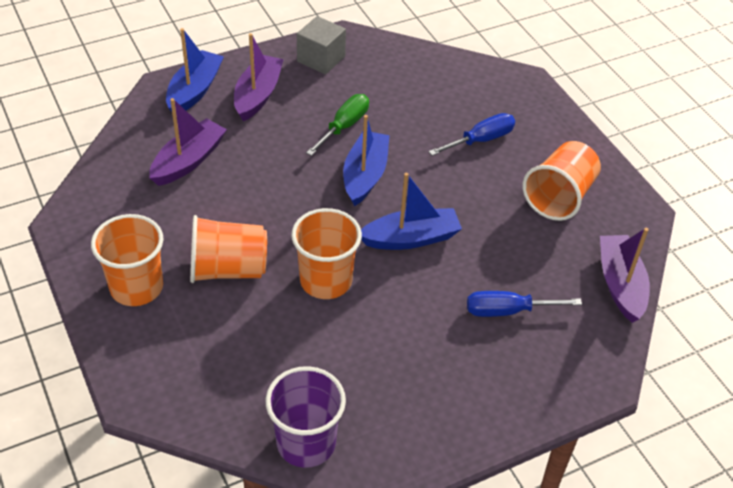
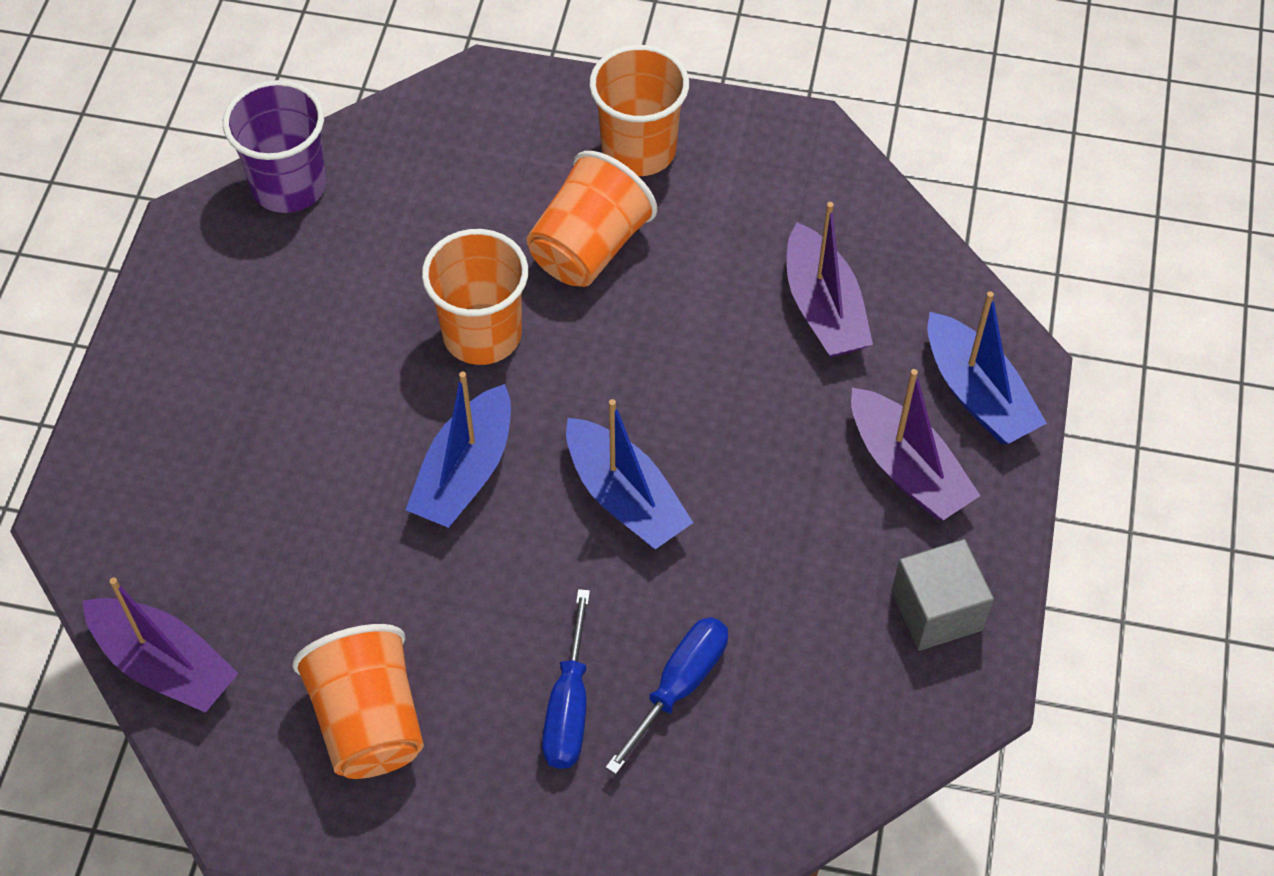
camera: 130 degrees right, 10 degrees up
(344, 126) = (748, 537): green screwdriver -> none
(508, 311) = (256, 495): blue screwdriver -> blue screwdriver (679, 686)

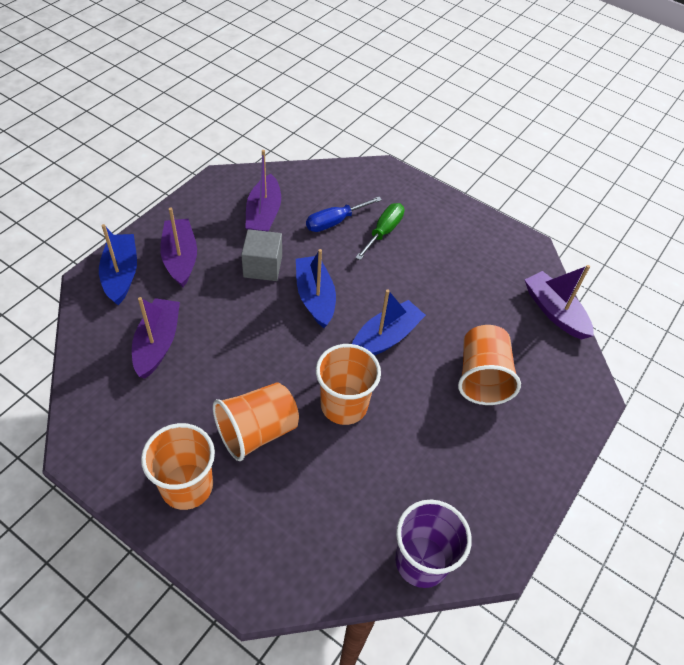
camera: 160 degrees left, 5 degrees down
(369, 722) = (469, 257): orange cup -> orange cup (482, 377)
(569, 707) = (383, 232): blue screwdriver -> green screwdriver
(829, 638) = (264, 214): none -> purple boat
(936, 610) = (213, 206): grey cube -> grey cube (263, 266)

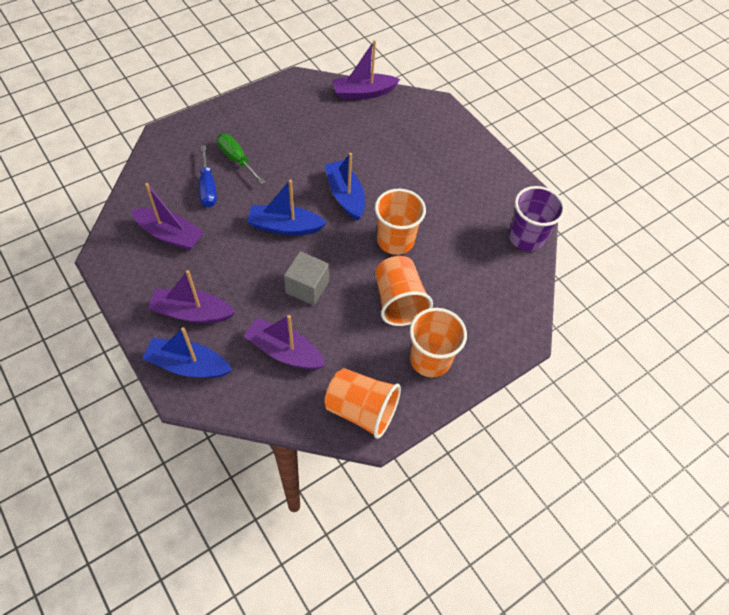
camera: 70 degrees left, 5 degrees up
(263, 266) = (233, 253): grey cube -> grey cube (307, 287)
(482, 377) = (402, 154): orange cup -> orange cup (361, 410)

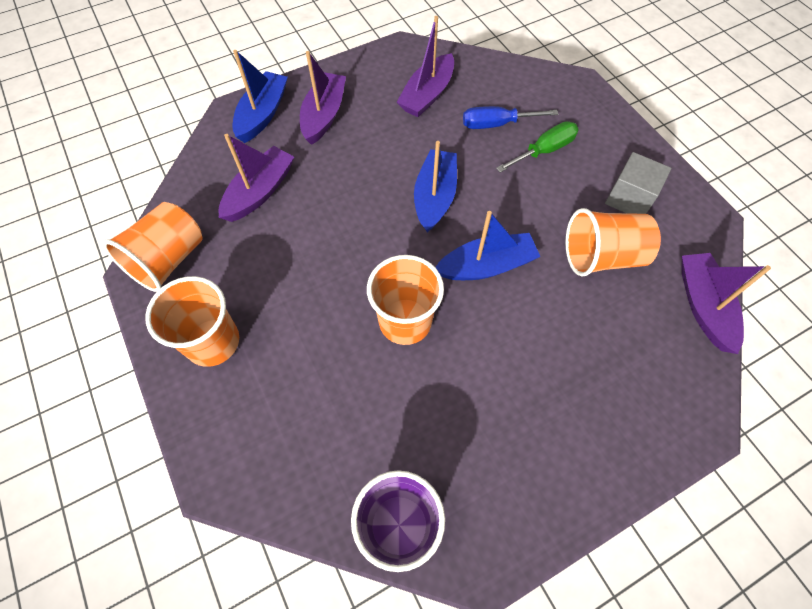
camera: 100 degrees right, 5 degrees up
(307, 287) = (341, 216): grey cube -> grey cube (629, 198)
(398, 301) = (305, 314): orange cup -> orange cup (602, 256)

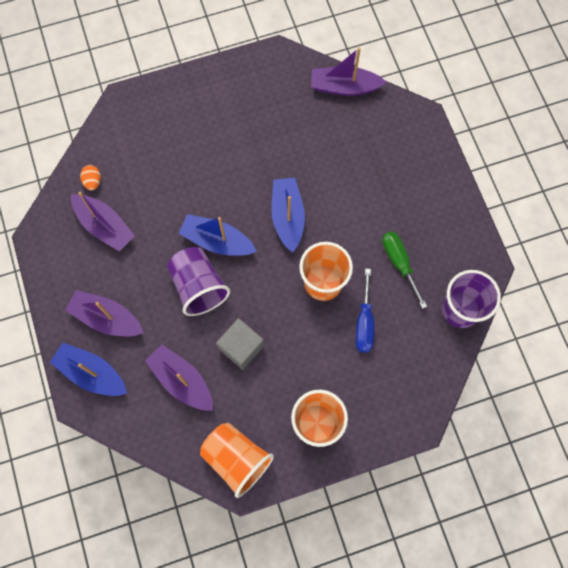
camera: 80 degrees left, 10 degrees up
(374, 188) = (198, 286): none -> purple cup
(475, 76) = (93, 181): none -> orange egg
(496, 124) = (152, 177): blue screwdriver -> blue screwdriver (364, 322)
(544, 150) = (189, 148): green screwdriver -> green screwdriver (399, 263)
(602, 256) = (294, 137): orange cup -> none
(629, 198) = (248, 102): grey cube -> grey cube (241, 347)

